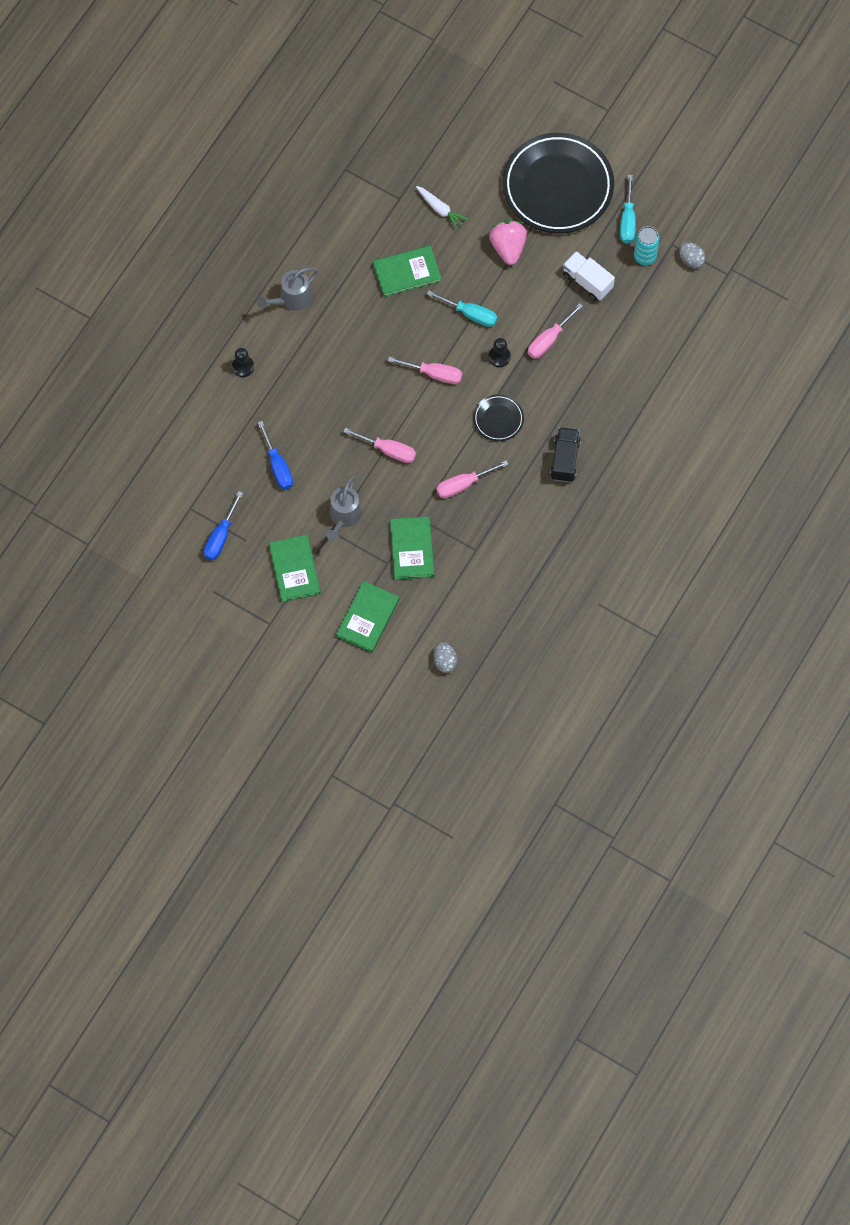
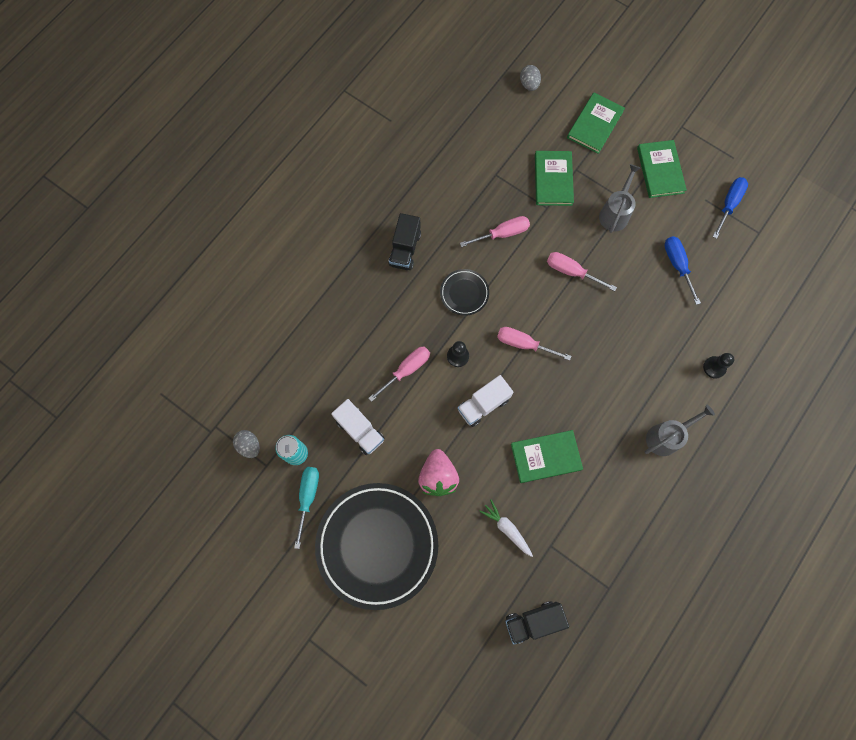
camera: 175 degrees left, 5 degrees up
(412, 139) = (533, 621): none -> black truck
(470, 314) = (483, 404): turquoise screwdriver -> white truck

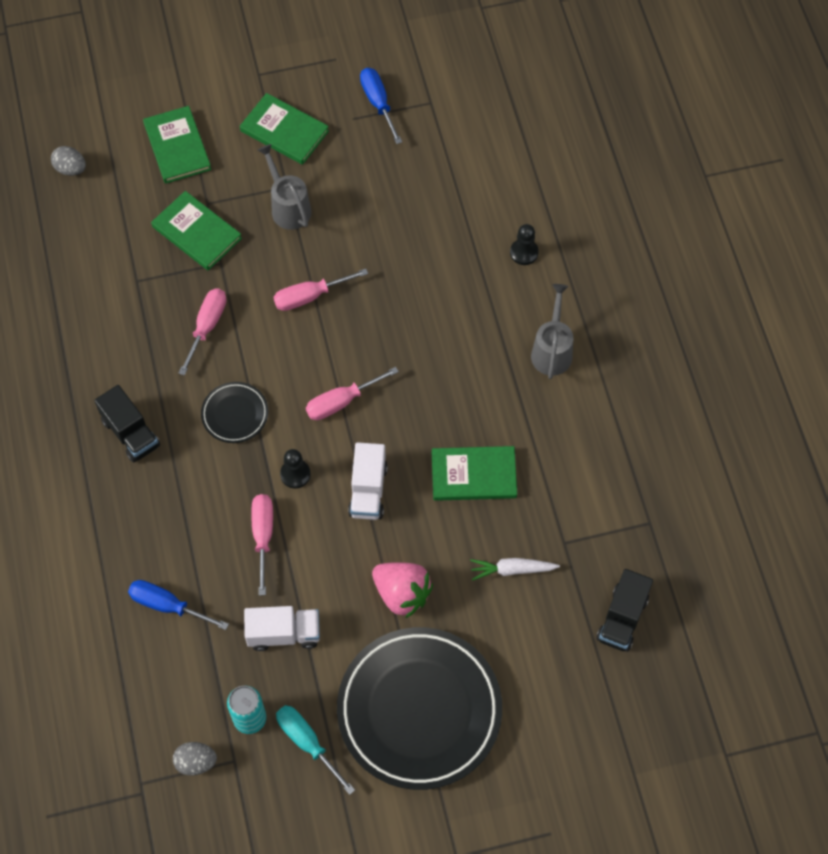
camera: 50 degrees left, 10 degrees down
(546, 456) = (473, 475): green book -> green book turned 60 degrees clockwise
(677, 265) = (394, 198): blue screwdriver -> blue screwdriver (167, 605)

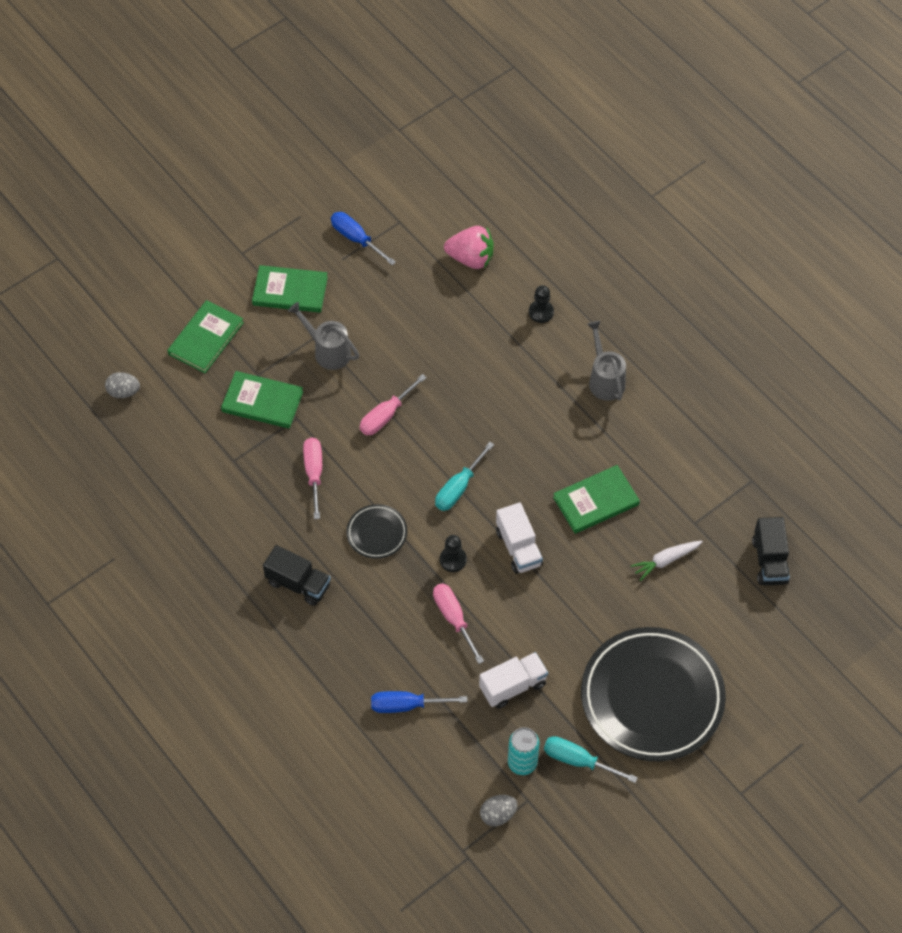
camera: 25 degrees left, 5 degrees down
(177, 147) = (206, 338): green book -> green book turned 75 degrees clockwise
(341, 402) = (458, 488): pink screwdriver -> turquoise screwdriver
(402, 594) = (589, 615): pink strawberry -> pink strawberry (471, 258)

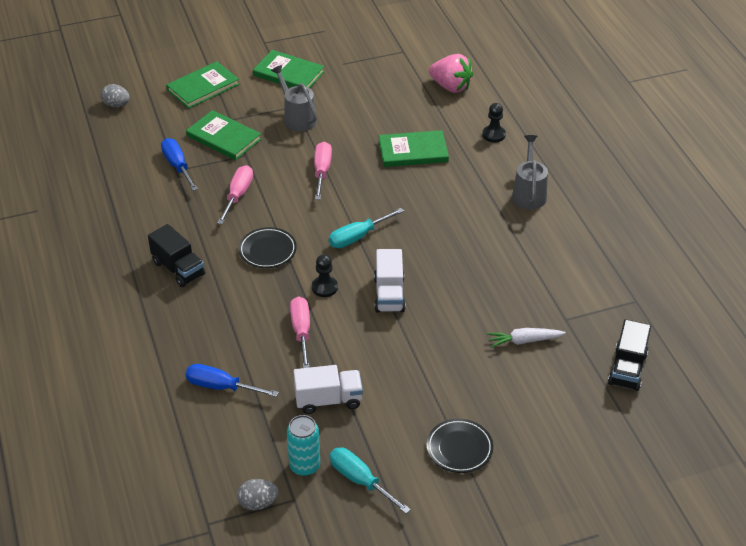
camera: 20 degrees right, 15 degrees down
(356, 239) = (361, 54): blue screwdriver -> blue screwdriver (177, 166)
(386, 415) = (322, 171): pink screwdriver -> pink screwdriver turned 120 degrees clockwise
(596, 501) = (478, 278): green book -> green book (413, 151)
(652, 697) = (459, 448): black plate -> black plate, size x0.44

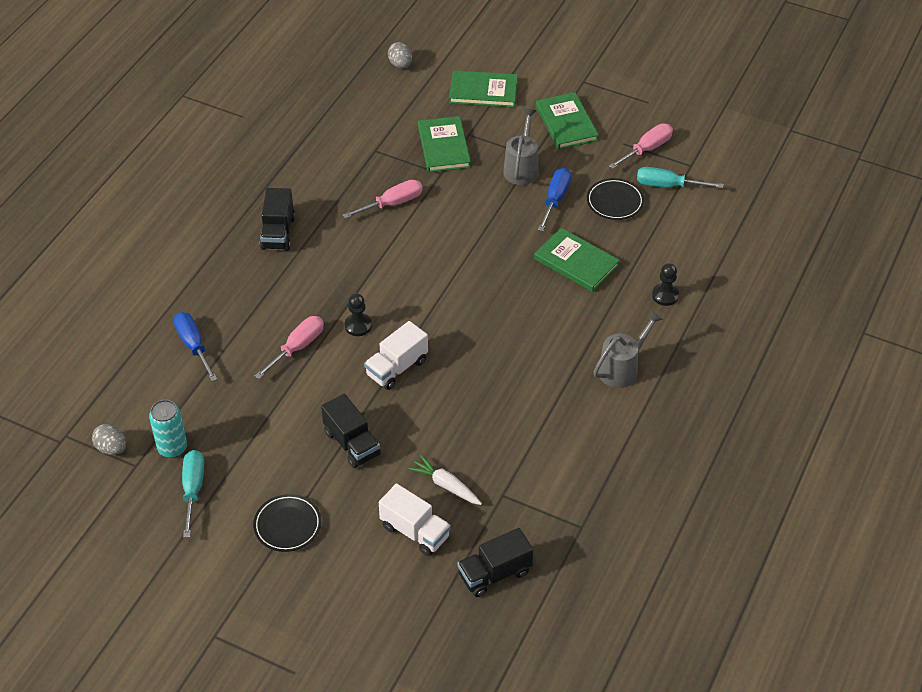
camera: 45 degrees right, 5 degrees up
(177, 166) = (380, 148): blue screwdriver -> blue screwdriver (555, 199)
(267, 250) = (356, 265): black plate -> black plate (615, 202)
(322, 171) = (480, 228): pink screwdriver -> pink screwdriver (647, 149)
(328, 400) = (249, 414): white truck -> white truck (415, 531)
(358, 237) = (435, 303): turquoise screwdriver -> turquoise screwdriver (667, 185)
(427, 363) = (352, 443): none -> black truck
(451, 87) = (688, 226): pink strawberry -> none

